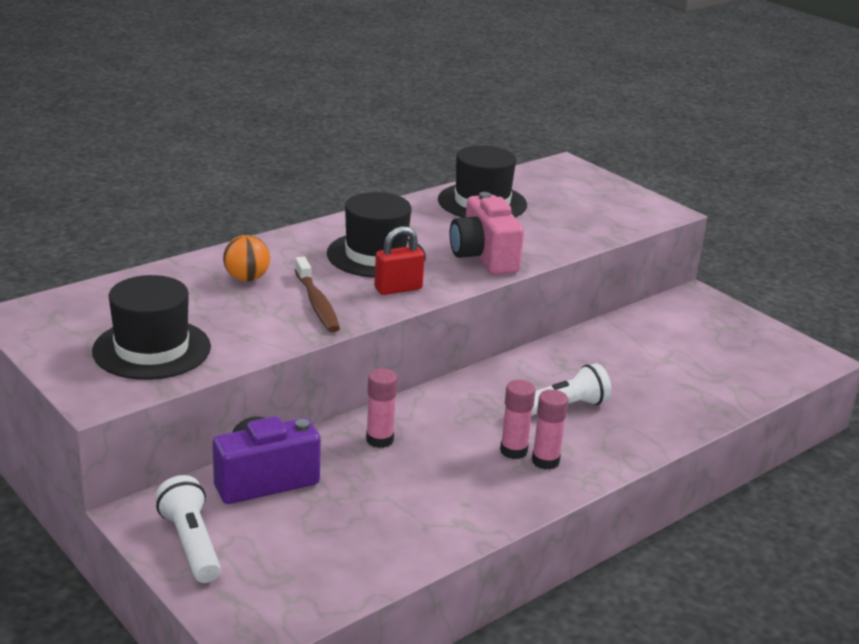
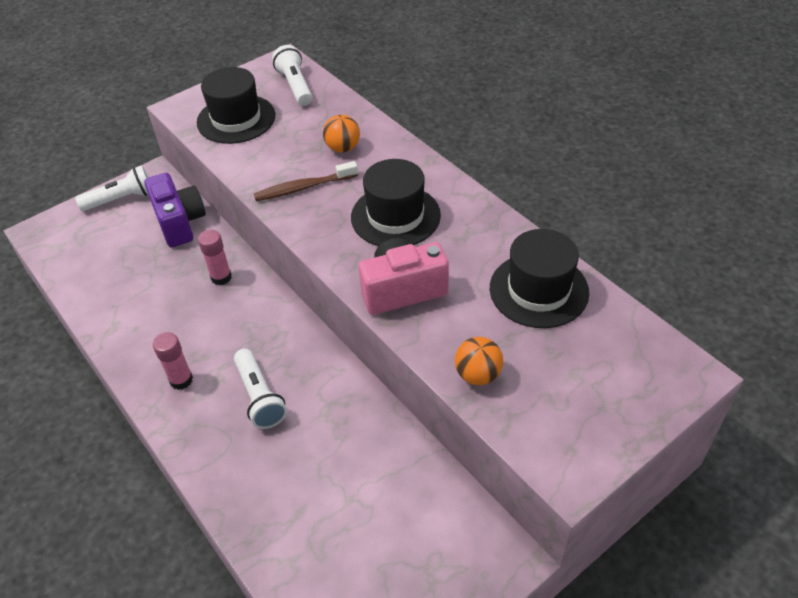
camera: 95 degrees right, 20 degrees up
(90, 306) = (295, 86): none -> white flashlight
(398, 289) = (331, 233): red padlock -> none
(513, 451) = (198, 359): pink glue stick -> none
(580, 233) = (478, 374): none -> orange ball

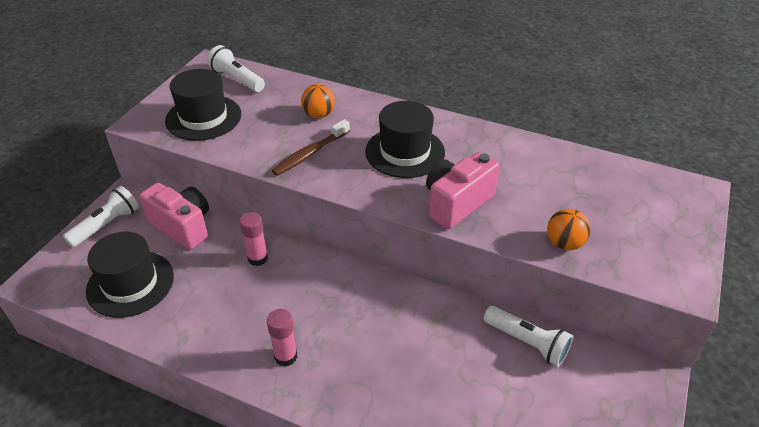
camera: 30 degrees left, 5 degrees down
(180, 222) = (183, 226): purple camera -> pink camera
(259, 397) = (368, 342): white flashlight -> white flashlight (527, 343)
(538, 290) = (555, 170): black hat -> black hat (130, 283)

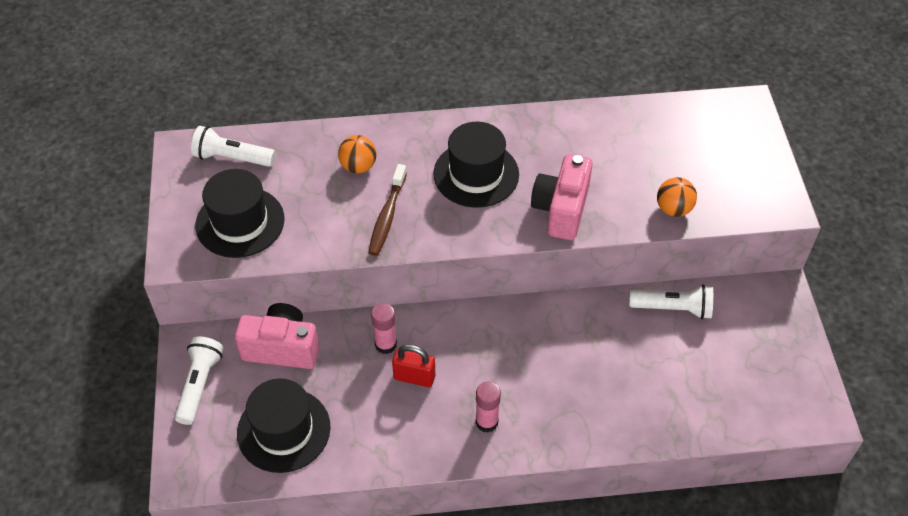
camera: 30 degrees left, 10 degrees up
(258, 292) = (414, 377): none -> red padlock

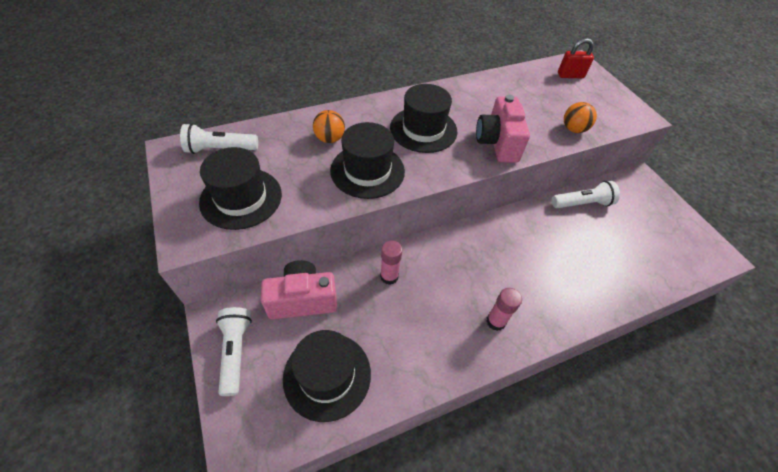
camera: 20 degrees left, 0 degrees up
(387, 216) = (367, 171): brown toothbrush -> black hat
(414, 377) = (422, 298): red padlock -> red padlock (570, 75)

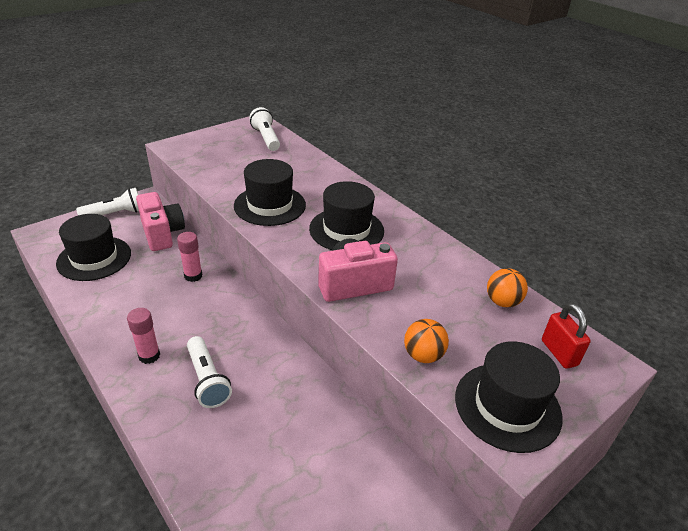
camera: 75 degrees right, 15 degrees down
(241, 198) = (217, 156): black hat -> black hat (507, 406)
(330, 139) = (303, 180): orange ball -> orange ball (502, 302)
(582, 203) = (352, 438): white flashlight -> white flashlight (207, 380)

